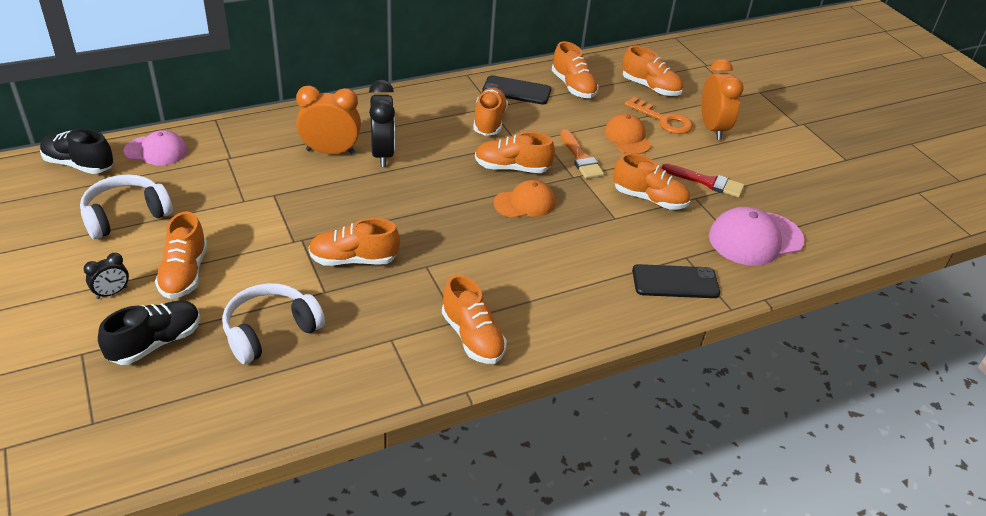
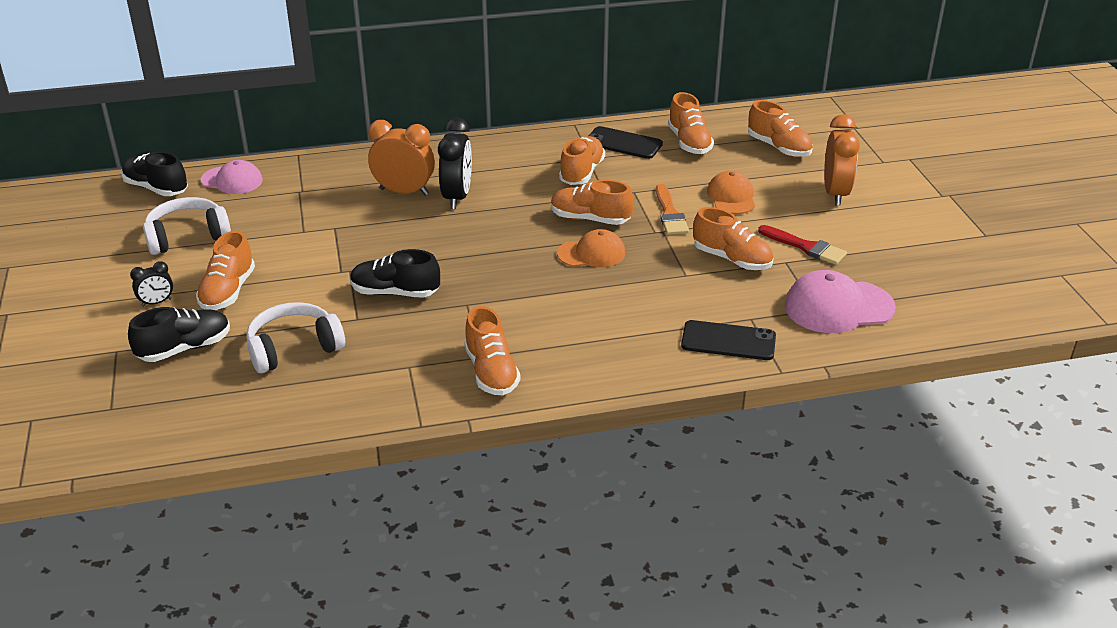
camera: 15 degrees right, 5 degrees down
(354, 259) = (395, 292): orange shoe -> black shoe
(663, 120) = (780, 181): orange key -> none

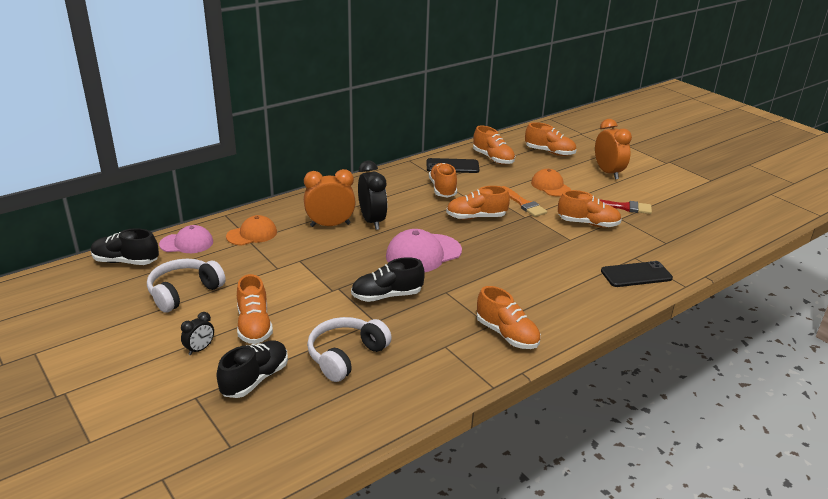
camera: 25 degrees left, 5 degrees down
(592, 253) = (498, 239): orange cap -> orange cap (252, 234)
(838, 307) = (677, 238): pink cap -> pink cap (423, 254)

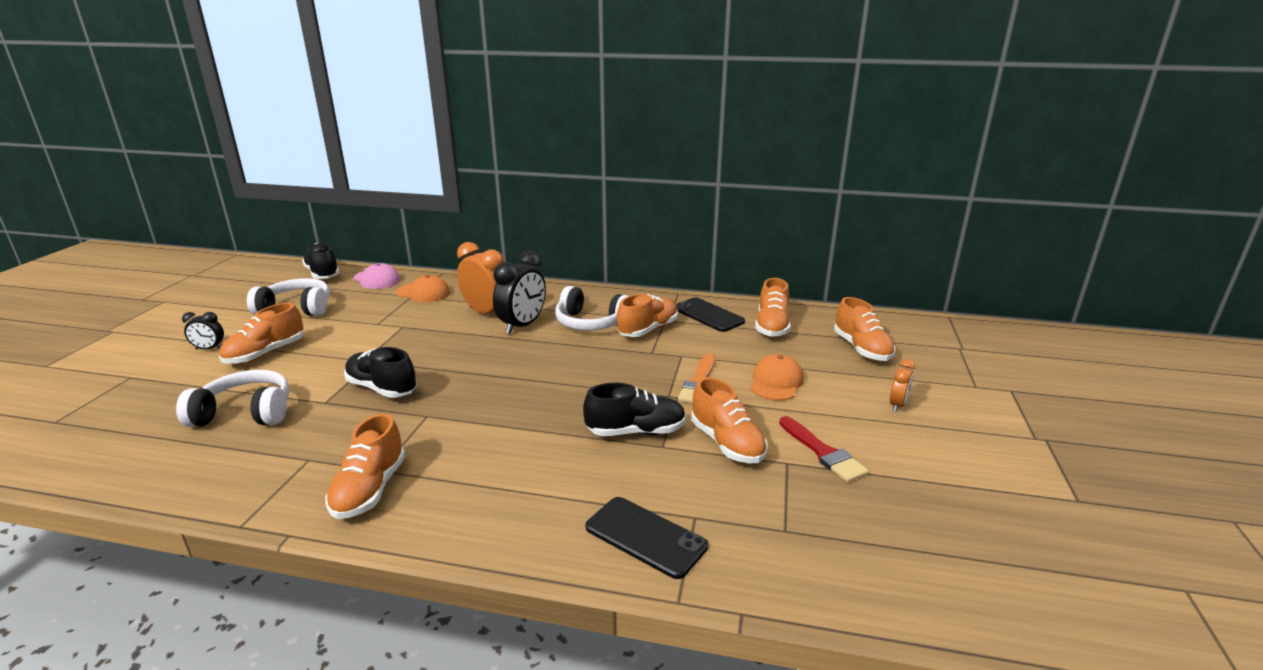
camera: 50 degrees right, 5 degrees down
(255, 379) = (174, 389): black shoe -> black shoe (636, 431)
(405, 200) = (591, 323): none -> white headphones
(423, 254) = (492, 373): pink cap -> none
(476, 217) = (617, 369): orange shoe -> none
(608, 172) = (897, 405): orange clock -> orange clock, size x0.52

